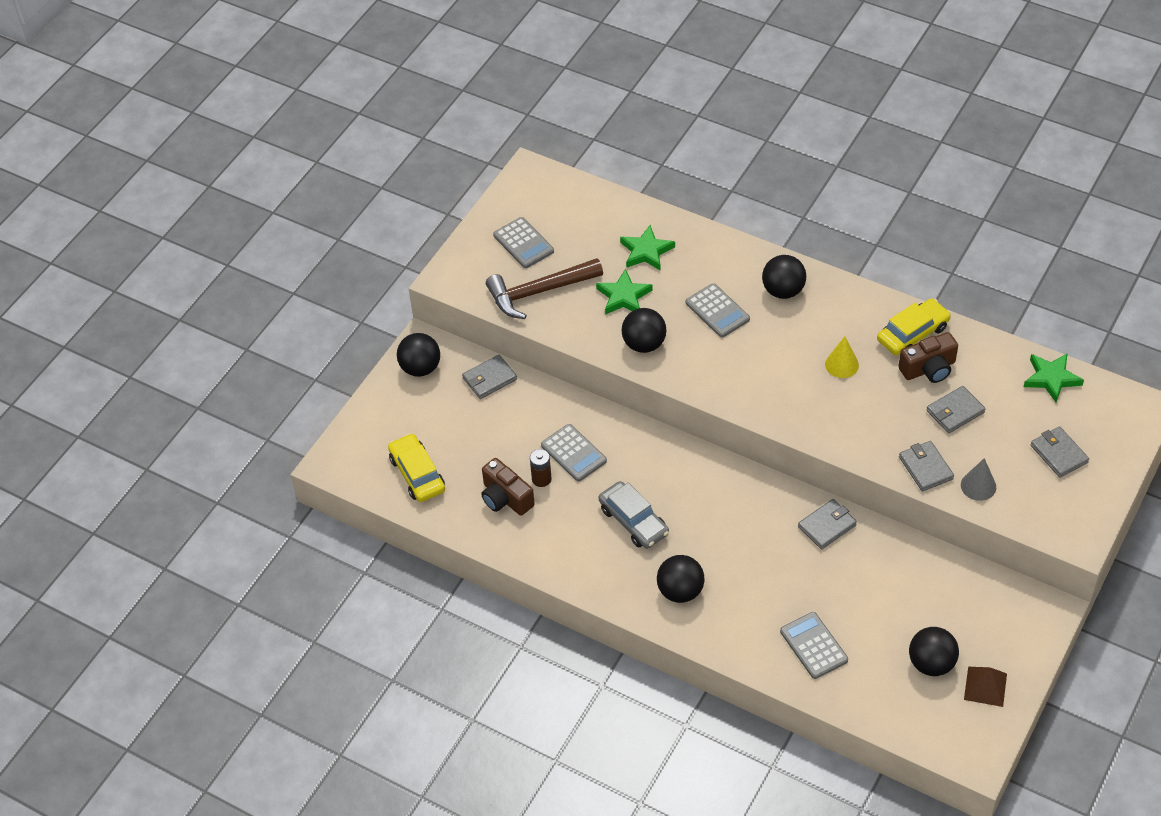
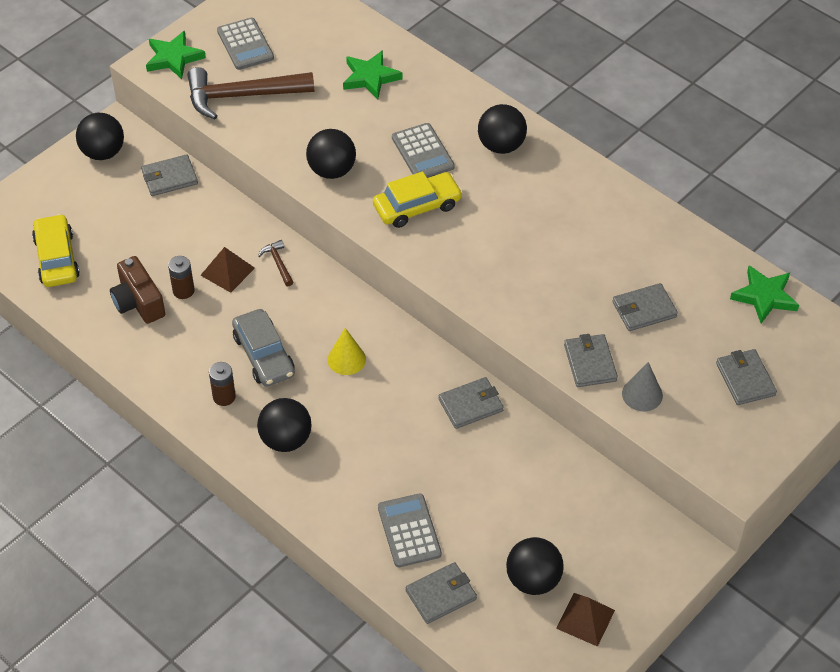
camera: 10 degrees right, 0 degrees up
(573, 453) = (227, 271): grey calculator -> brown pyramid
(613, 565) = (224, 397): none -> brown battery
(615, 436) = (278, 263): none -> brown hammer
(624, 296) = (329, 118): green star -> green star (174, 58)
(841, 364) = (536, 234): yellow cone -> yellow cone (346, 359)
(859, 694) = (441, 595): none -> grey wallet
(912, 334) = (626, 218): yellow car -> yellow car (417, 206)
(928, 369) = (631, 258): brown camera -> none

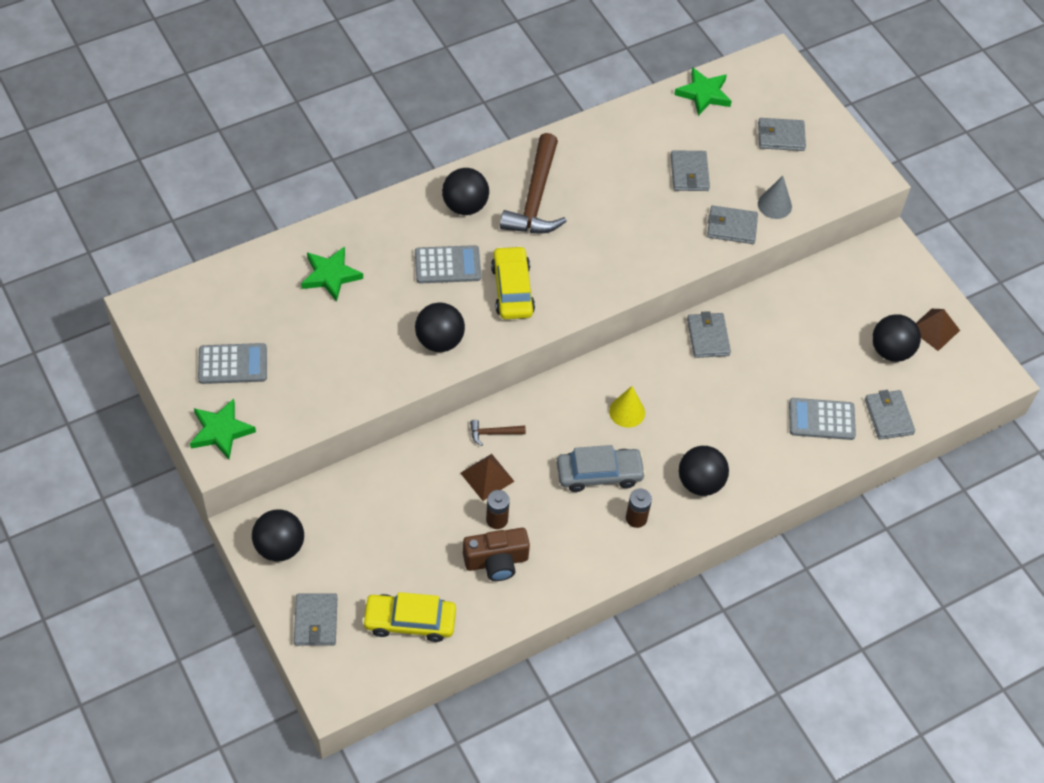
camera: 75 degrees left, 5 degrees up
(169, 178) = (343, 495): grey wallet -> grey wallet (316, 621)
(242, 96) = (305, 386): brown hammer -> brown hammer (535, 198)

